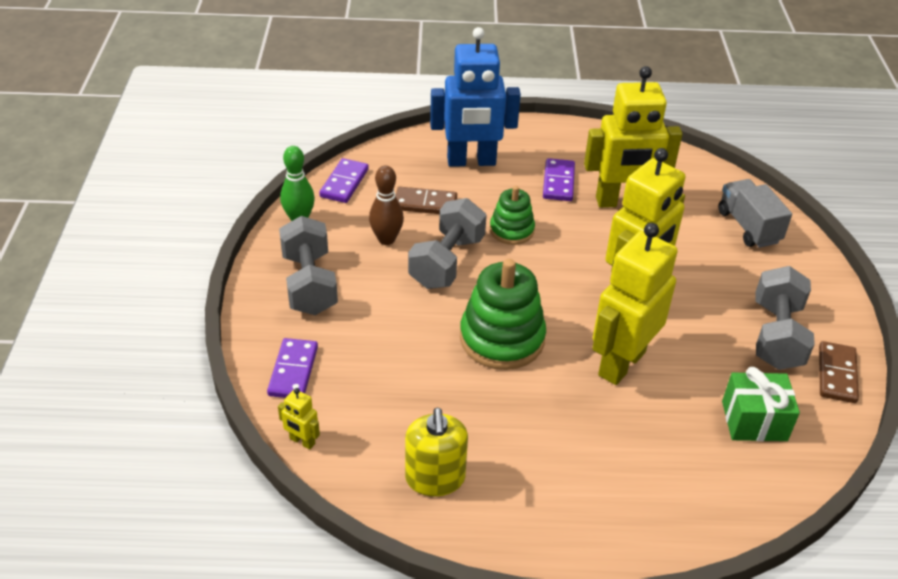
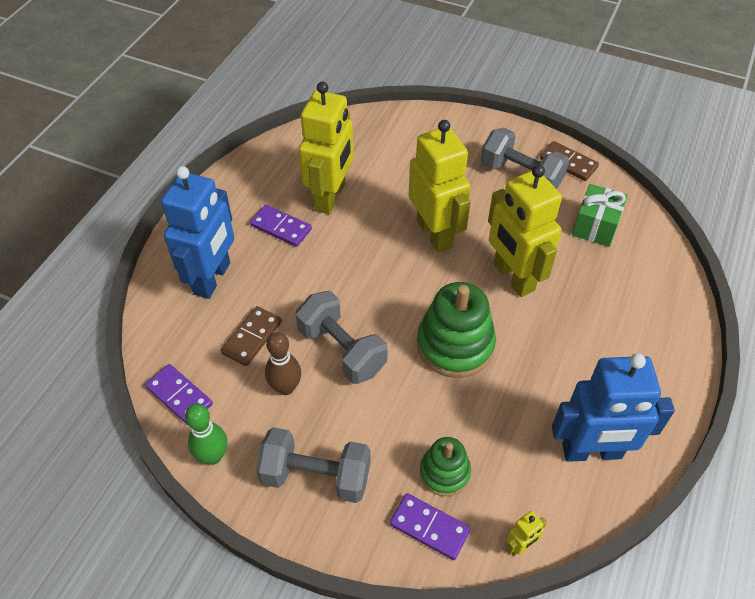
camera: 65 degrees left, 10 degrees up
(435, 478) = (591, 451): yellow soap dispenser -> blue robot
(511, 230) = (325, 286): green stacking toy -> green stacking toy (444, 472)
(748, 227) = (401, 136): grey truck -> none

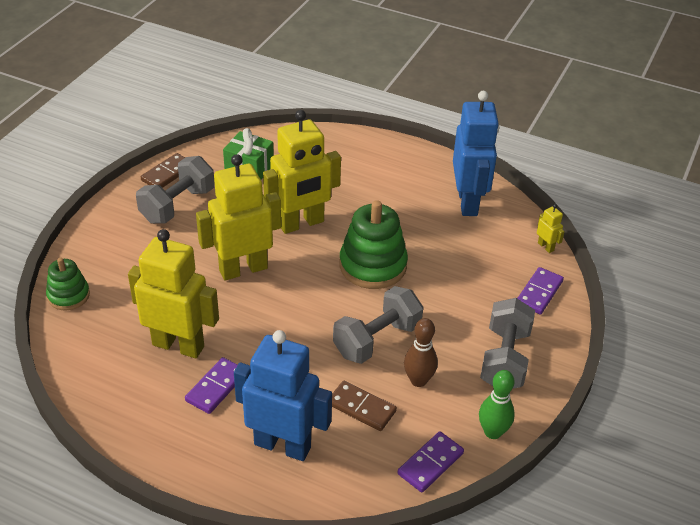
camera: 90 degrees left, 10 degrees down
(444, 472) = (493, 281): green stacking toy -> green stacking toy (68, 295)

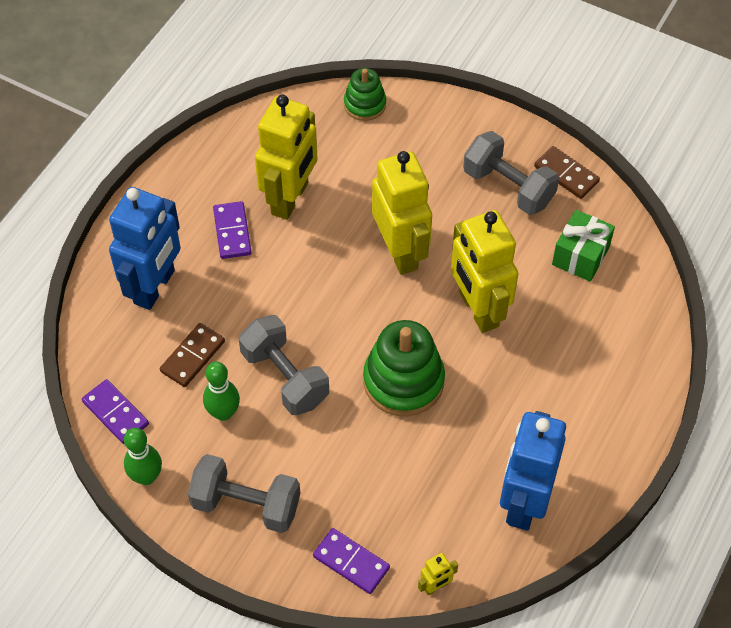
camera: 95 degrees right, 15 degrees up
(216, 387) = (232, 232): purple domino -> purple domino turned 45 degrees clockwise
(418, 380) = (223, 413): brown bowling pin -> green bowling pin
(468, 202) = (524, 502): blue robot -> blue robot turned 105 degrees clockwise

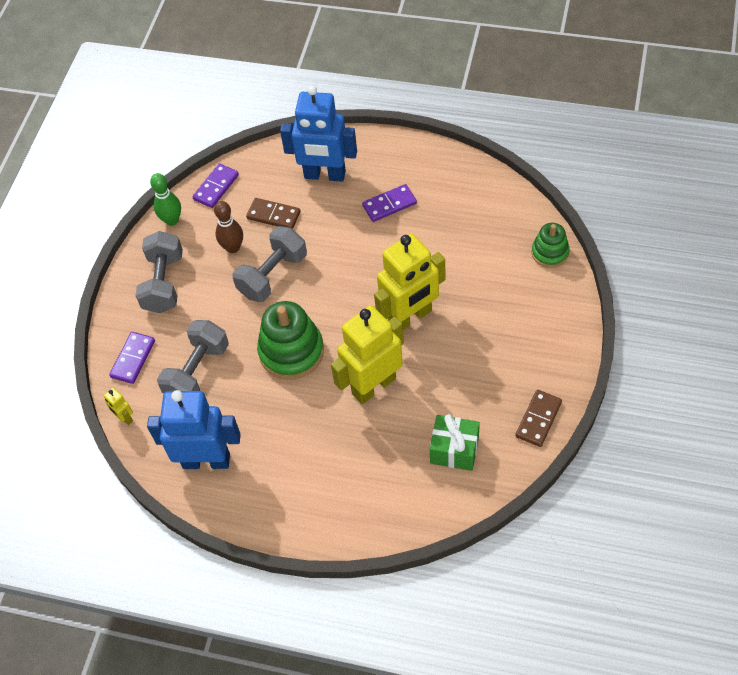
camera: 80 degrees right, 0 degrees up
(223, 413) = (233, 247): green bowling pin -> brown bowling pin
(290, 199) = (434, 231): yellow robot -> none
(508, 187) = (506, 378): grey dumbbell -> grey dumbbell (197, 372)

